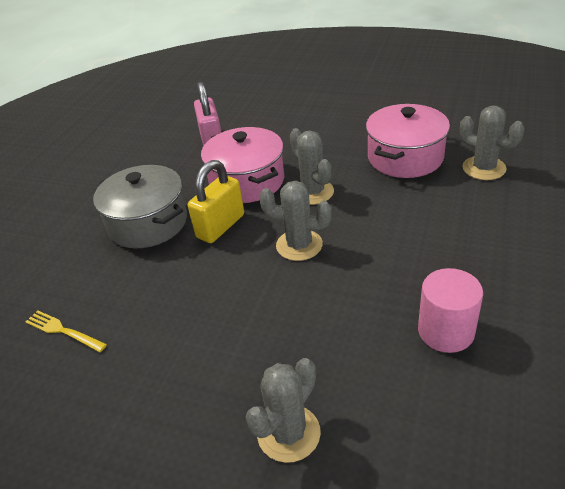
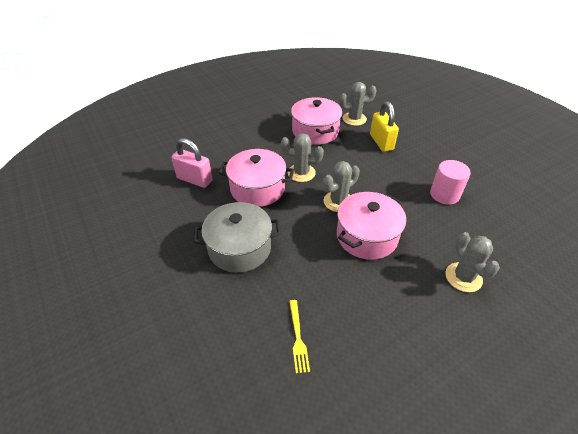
camera: 55 degrees left, 5 degrees up
(62, 330) = (298, 338): yellow fork -> yellow fork turned 75 degrees counterclockwise
(220, 226) = (285, 220): yellow padlock -> yellow padlock (381, 142)
(265, 300) = (367, 236): none -> pink pot

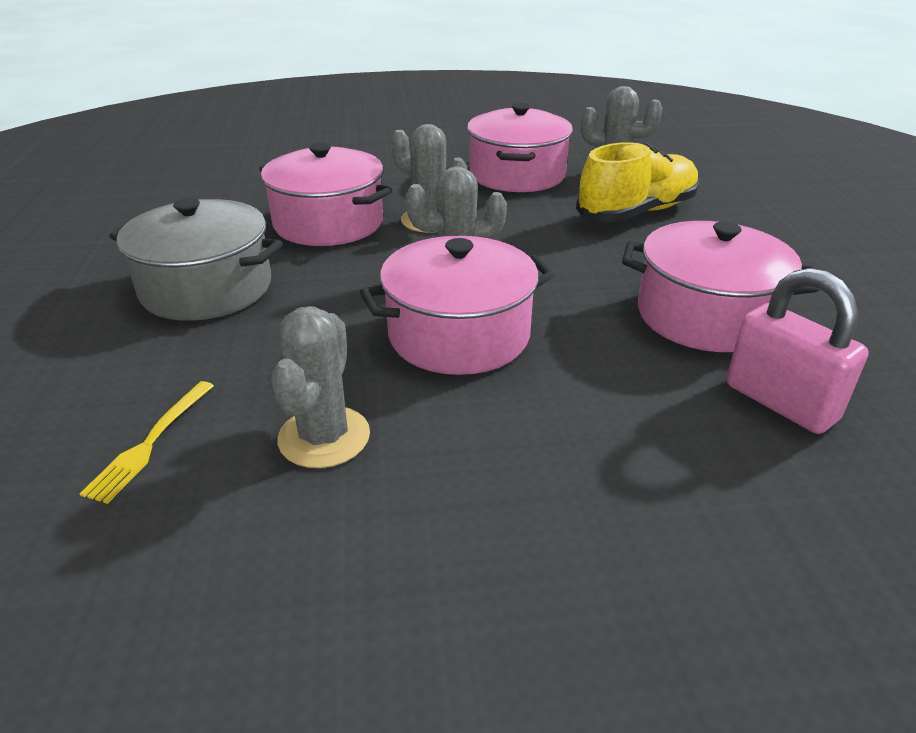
camera: 25 degrees right, 10 degrees down
(194, 179) = (241, 191): pink padlock -> pink padlock (780, 402)
(381, 142) = (637, 212): yellow padlock -> yellow shoe
(444, 194) = (705, 316): pink cylinder -> pink pot
(463, 277) = (614, 464): grey cactus -> grey cactus (324, 437)

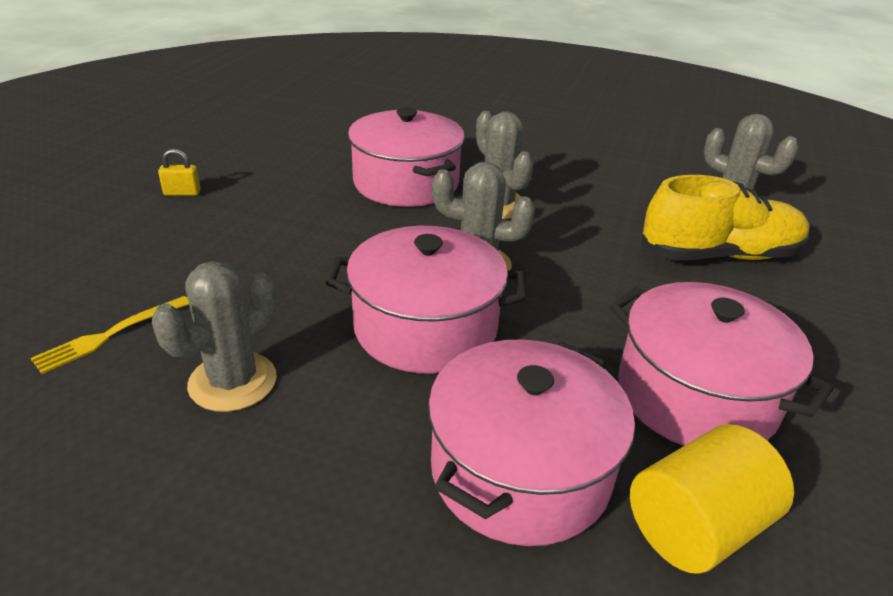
camera: 25 degrees right, 0 degrees up
(96, 291) = (182, 193): none -> yellow padlock
(206, 288) = (260, 215): grey pot -> none
(517, 175) = (623, 181): pink pot -> pink pot (520, 470)
(780, 402) = (696, 527): pink padlock -> yellow cylinder

